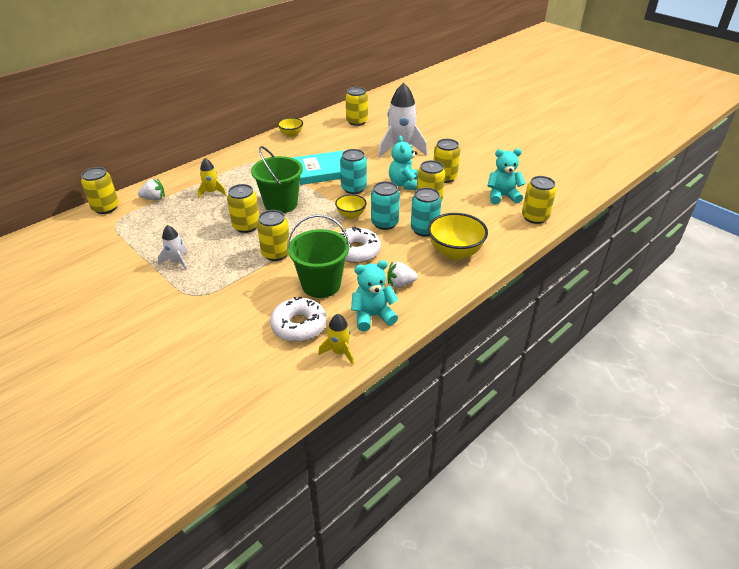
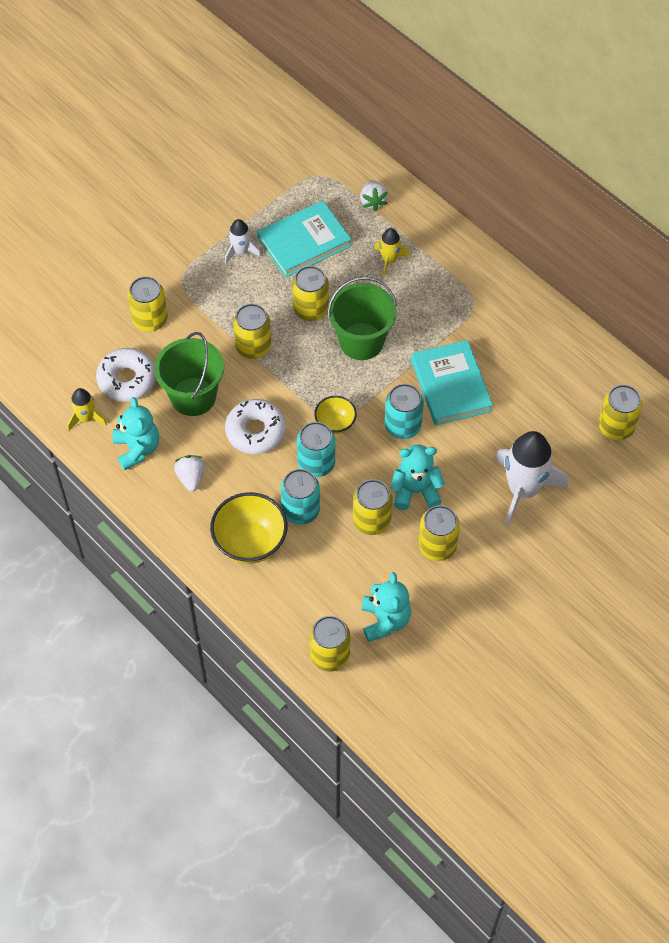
camera: 90 degrees right, 20 degrees up
(105, 208) = (351, 157): yellow can -> yellow can (150, 319)
(180, 229) = (304, 242): none -> turquoise book
(291, 134) = (562, 336): yellow bowl -> none

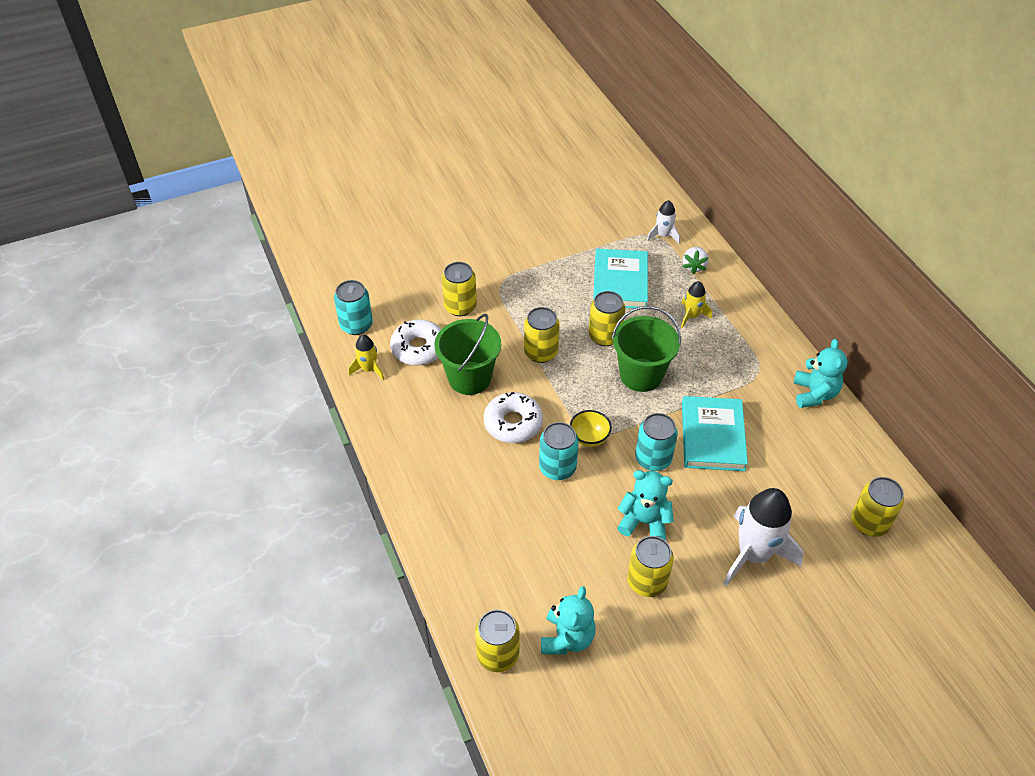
camera: 20 degrees right, 10 degrees down
(137, 448) = (401, 407): turquoise teddy bear -> turquoise teddy bear (814, 394)
(191, 478) = (437, 445): white strawberry -> none
(240, 251) = (561, 275): white rocket -> white rocket (663, 235)
(250, 542) = (466, 520): yellow bowl -> none
(300, 510) = (526, 505): turquoise can -> turquoise can (356, 325)
(304, 242) = (620, 282): turquoise book -> turquoise book turned 75 degrees counterclockwise
(371, 520) = (590, 536): yellow can -> none

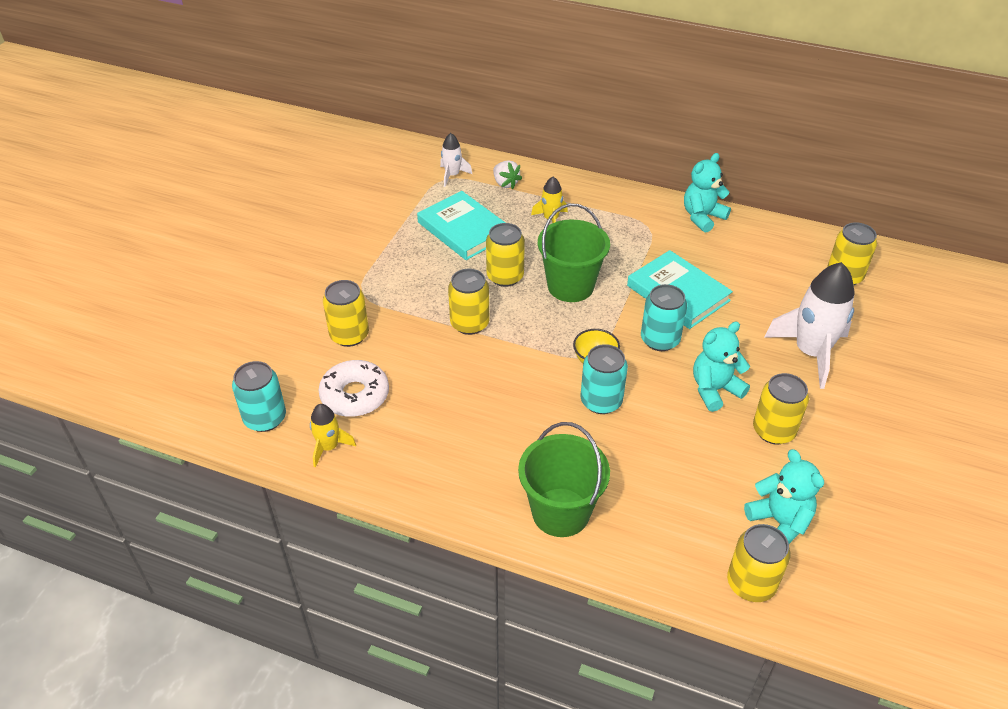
camera: 45 degrees left, 5 degrees down
(470, 378) = (435, 386): green bucket -> green bucket (560, 512)
(513, 423) = (520, 394): white donut -> none
(814, 394) = (702, 217): turquoise teddy bear -> turquoise teddy bear turned 90 degrees counterclockwise

